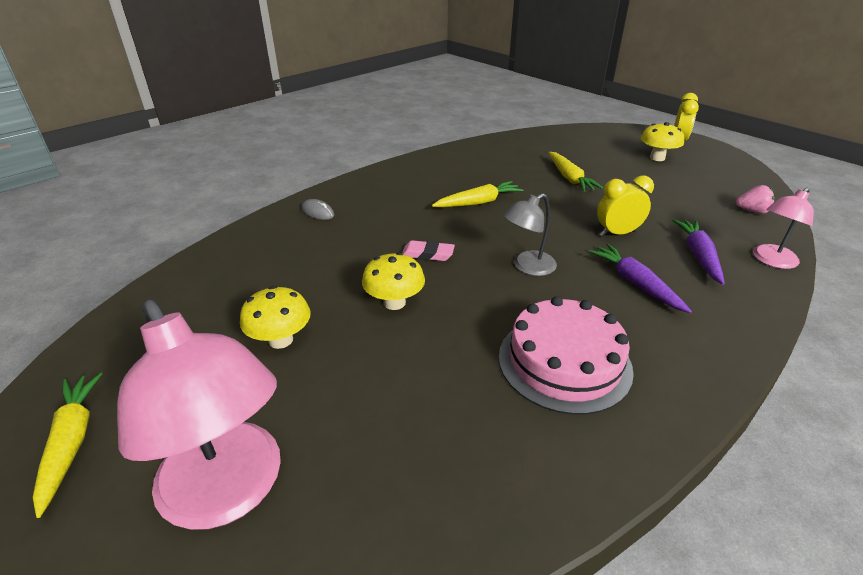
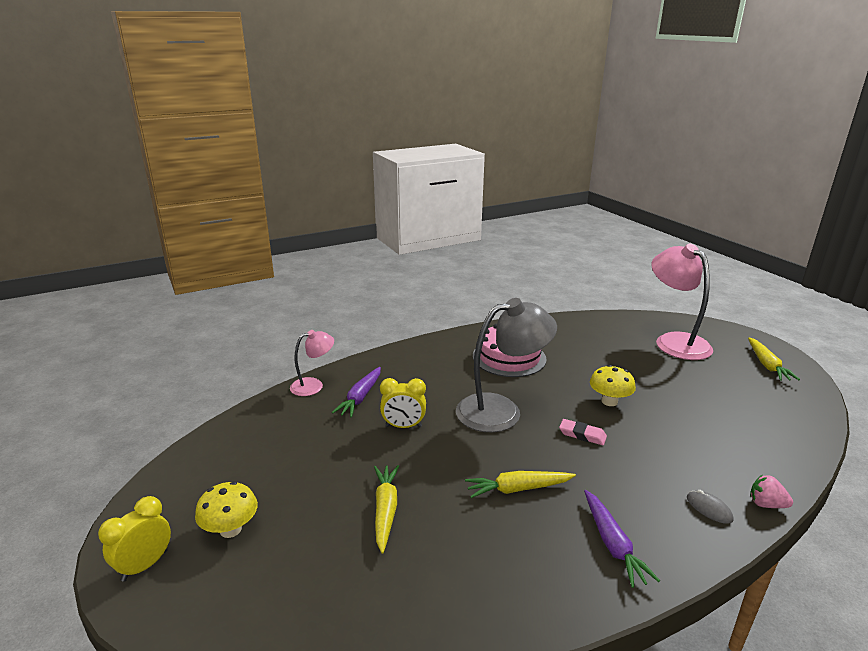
camera: 165 degrees left, 10 degrees down
(281, 340) = (683, 391): yellow mushroom -> none
(527, 267) = (501, 410): grey lamp -> grey lamp, size x1.86
(635, 283) = (430, 387): purple carrot -> purple carrot (612, 544)
(752, 211) = (254, 427): pink strawberry -> pink strawberry (766, 504)

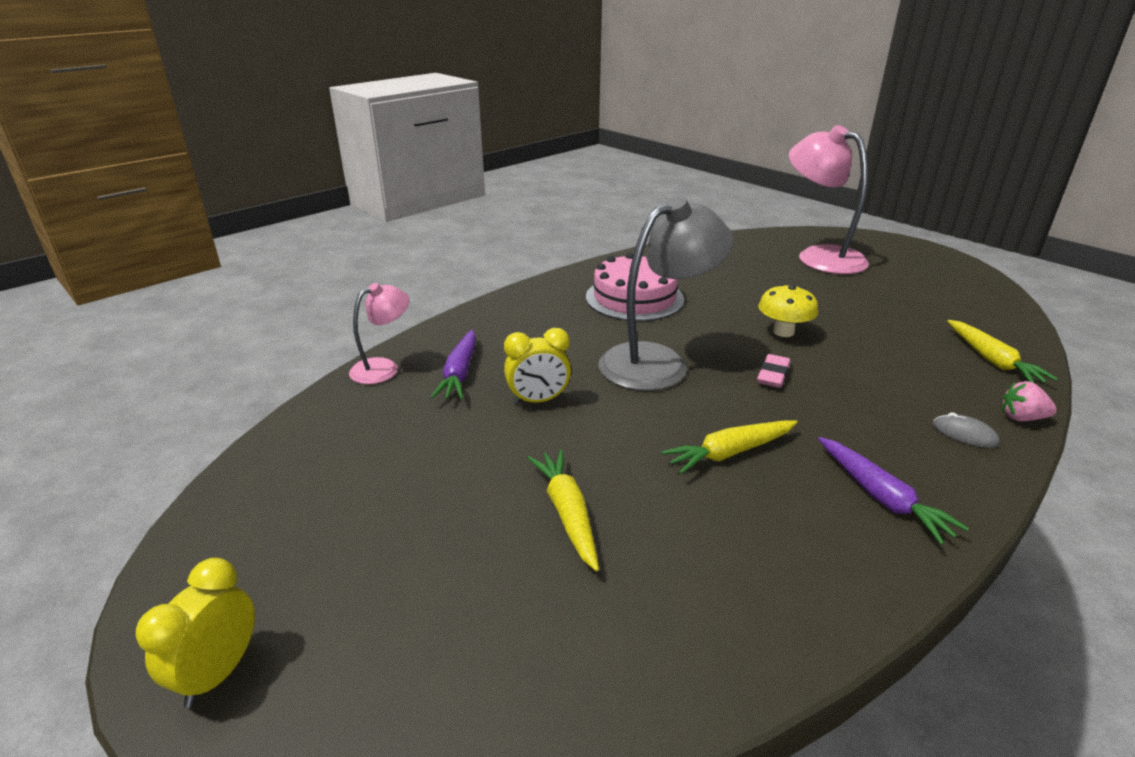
camera: 15 degrees left, 5 degrees up
(230, 529) = (343, 587): yellow mushroom -> none
(582, 435) = (773, 375): pink eraser -> pink eraser turned 75 degrees counterclockwise
(767, 365) = (932, 269): yellow carrot -> yellow carrot (992, 360)

